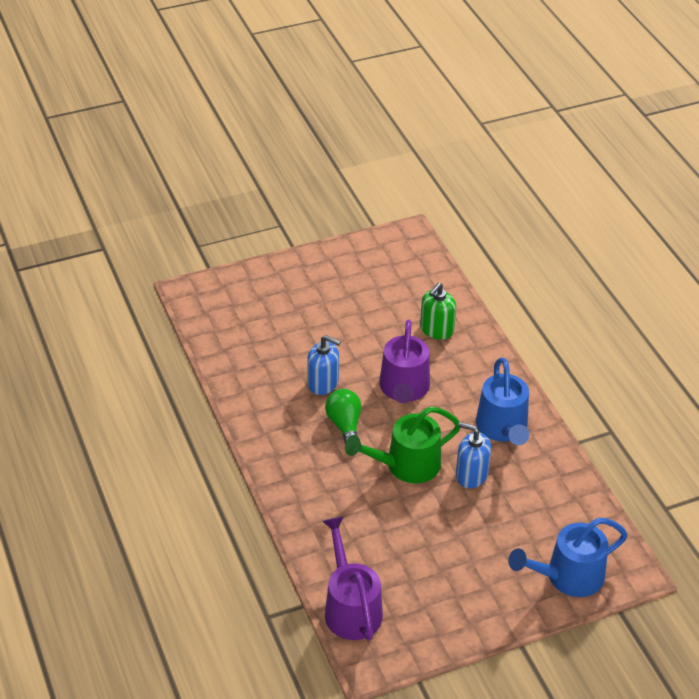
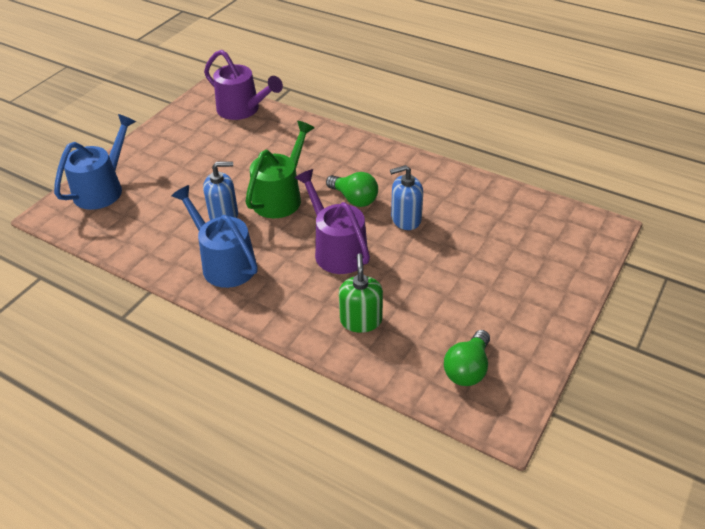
camera: 145 degrees right, 0 degrees up
(398, 267) = (467, 369): none -> green light bulb

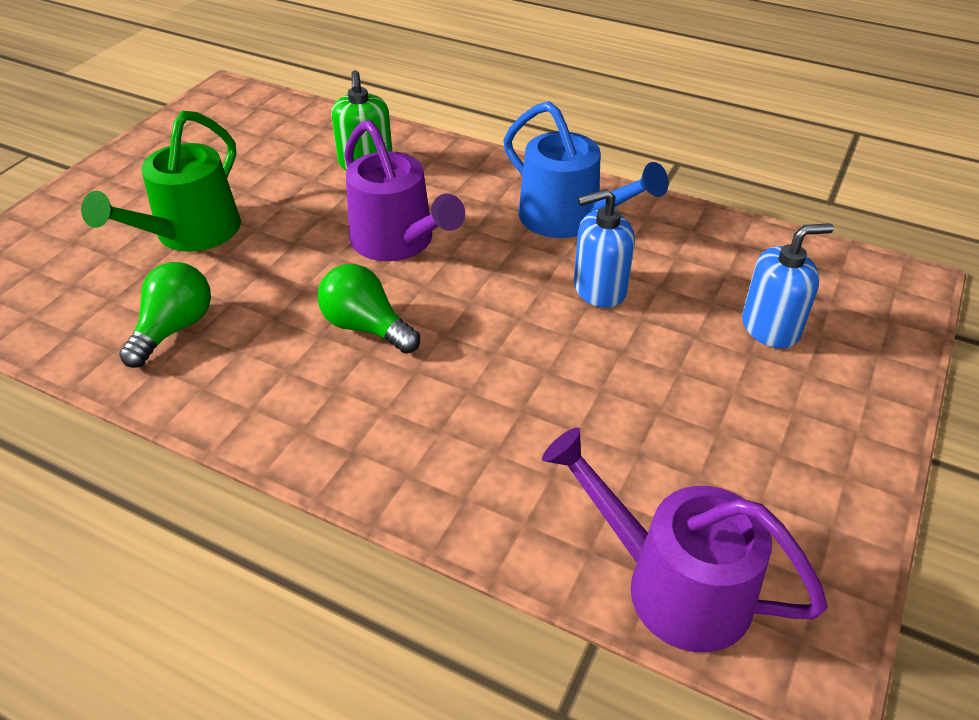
camera: 175 degrees right, 0 degrees up
(103, 188) = (857, 333): blue watering can -> none
(281, 197) = (506, 327): green watering can -> green watering can (189, 234)
(406, 219) = (277, 293): blue soap dispenser -> blue soap dispenser (770, 327)
(467, 369) = (245, 126): green light bulb -> green light bulb (174, 329)

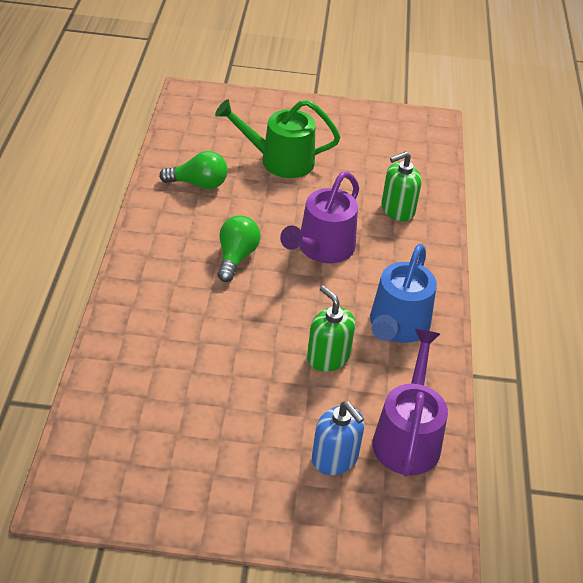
camera: 65 degrees right, 0 degrees up
(599, 289) = (328, 357): blue soap dispenser -> green soap dispenser
(671, 584) = (94, 431): purple watering can -> purple watering can (408, 436)

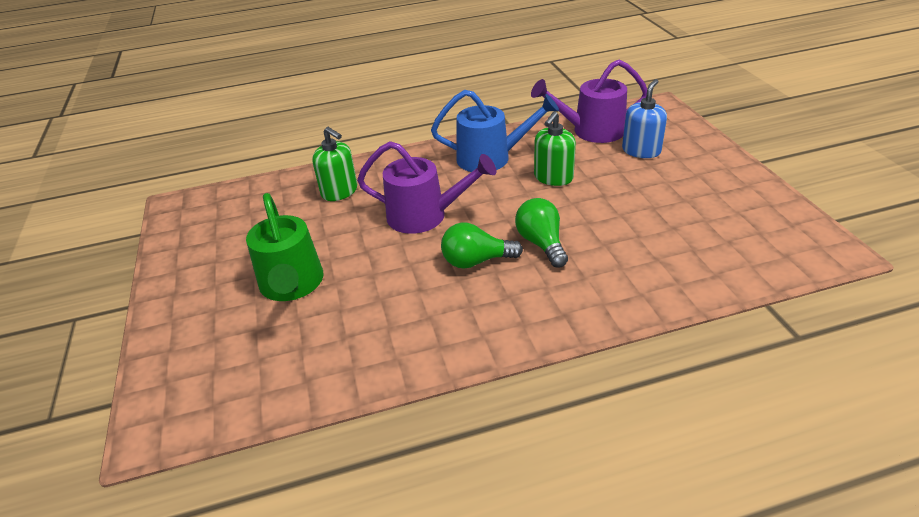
camera: 105 degrees left, 5 degrees down
(199, 184) = (371, 333): green light bulb -> green light bulb (541, 243)

